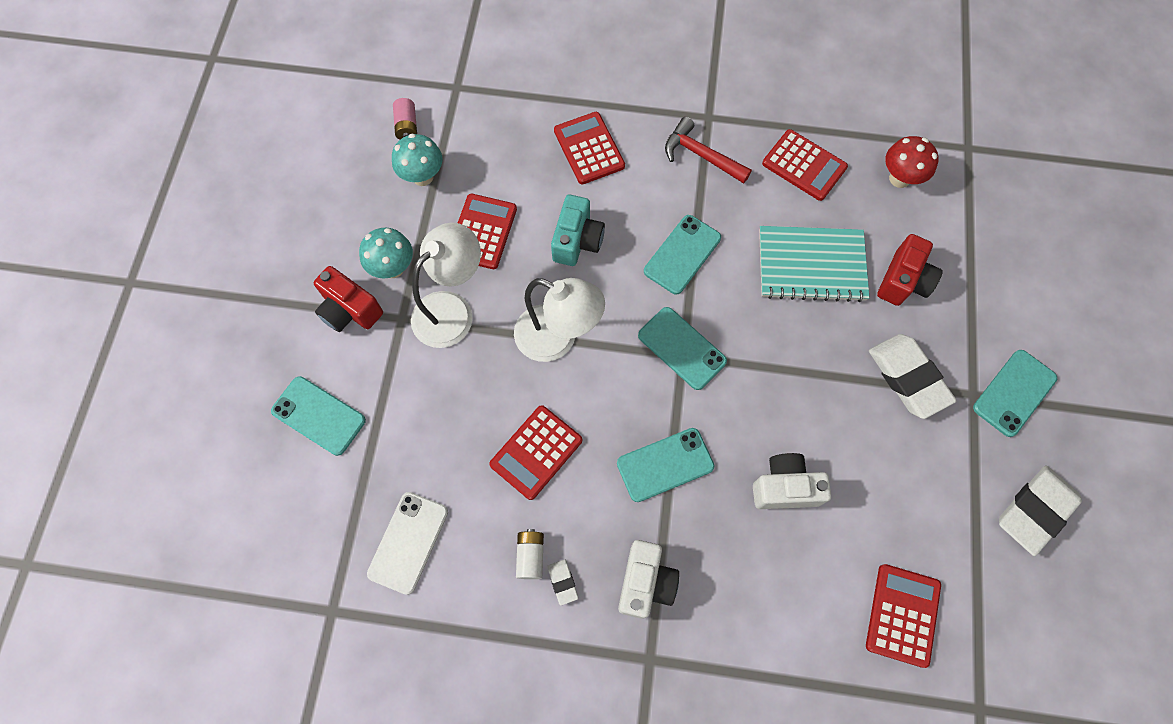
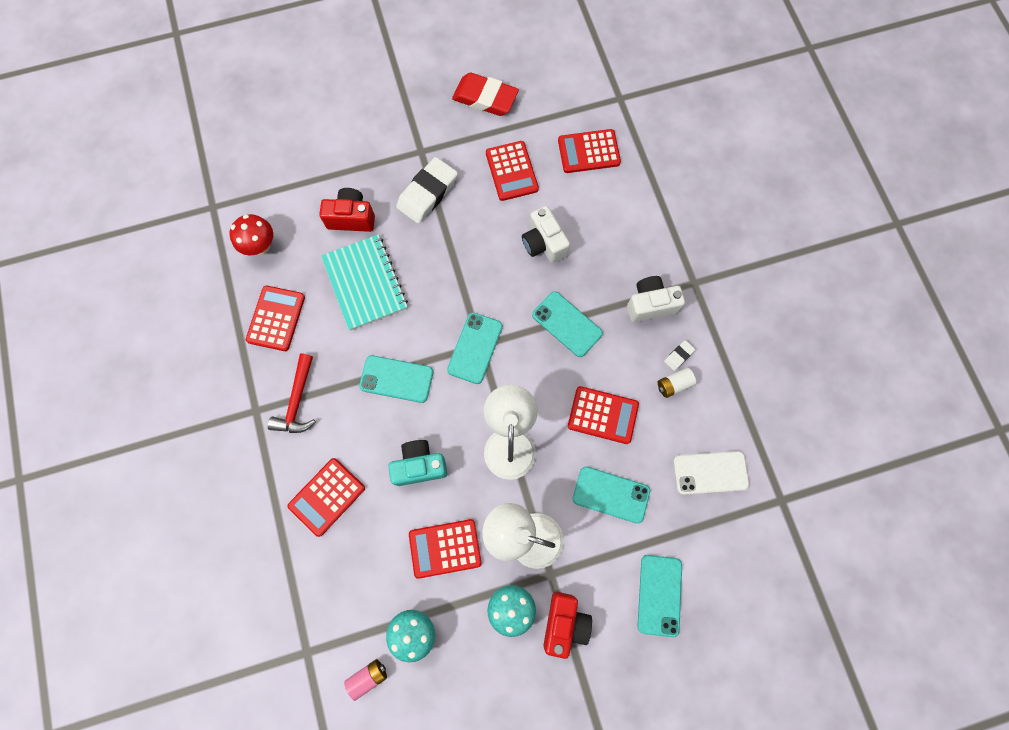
camera: 115 degrees left, 5 degrees up
(905, 495) = (511, 171): none -> red calculator
(1014, 393) = (408, 128): turquoise phone -> turquoise phone (611, 494)
(1035, 511) = (485, 98): white eraser -> red eraser

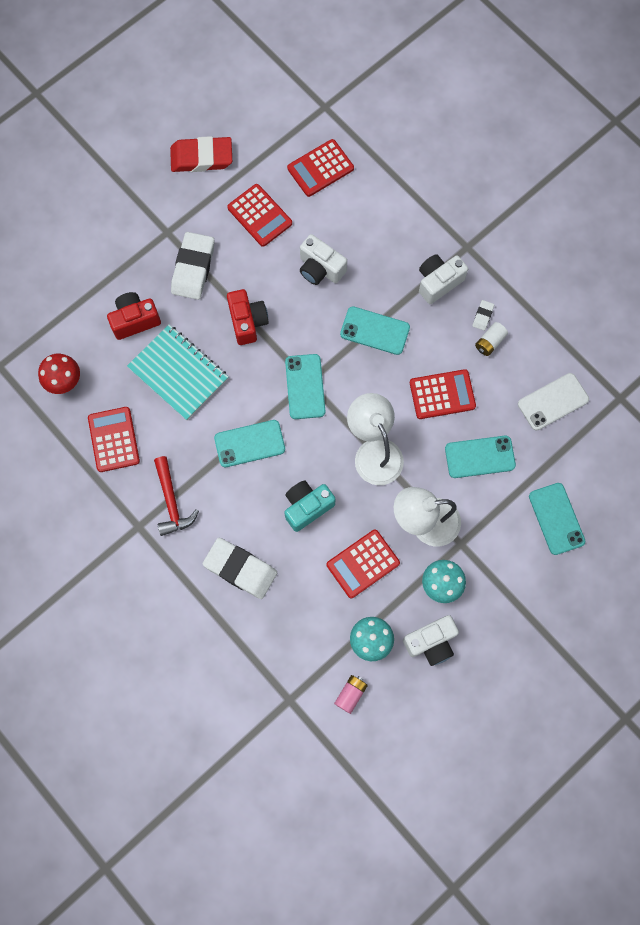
camera: 25 degrees left, 0 degrees up
(327, 497) = (240, 569): red calculator -> white eraser
(473, 662) = (431, 642): none -> white camera
(564, 622) = (490, 576): red camera -> red camera (247, 322)

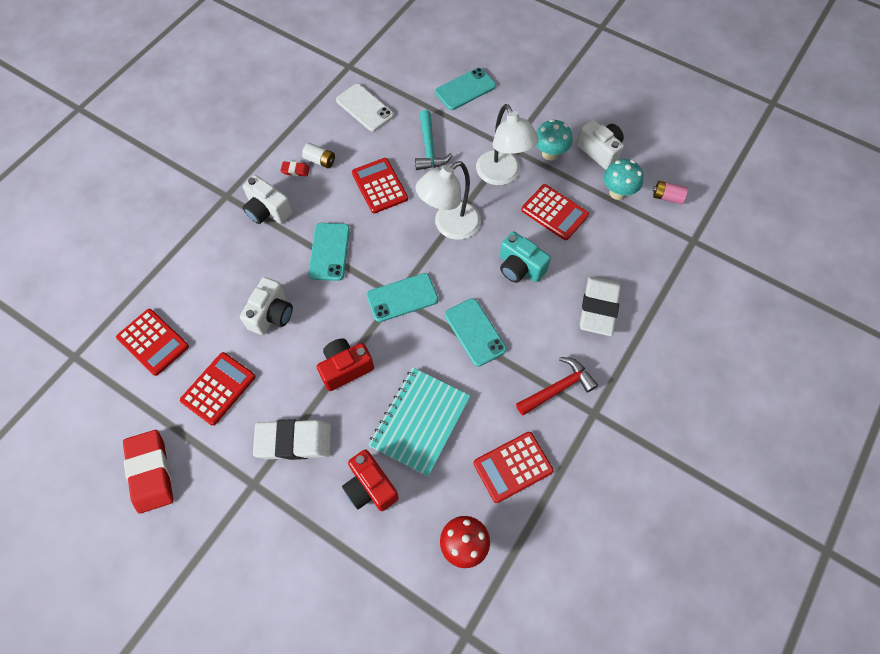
camera: 105 degrees left, 10 degrees down
(480, 457) = (429, 148): turquoise phone -> turquoise hammer
(483, 316) = (295, 170): white eraser -> red eraser

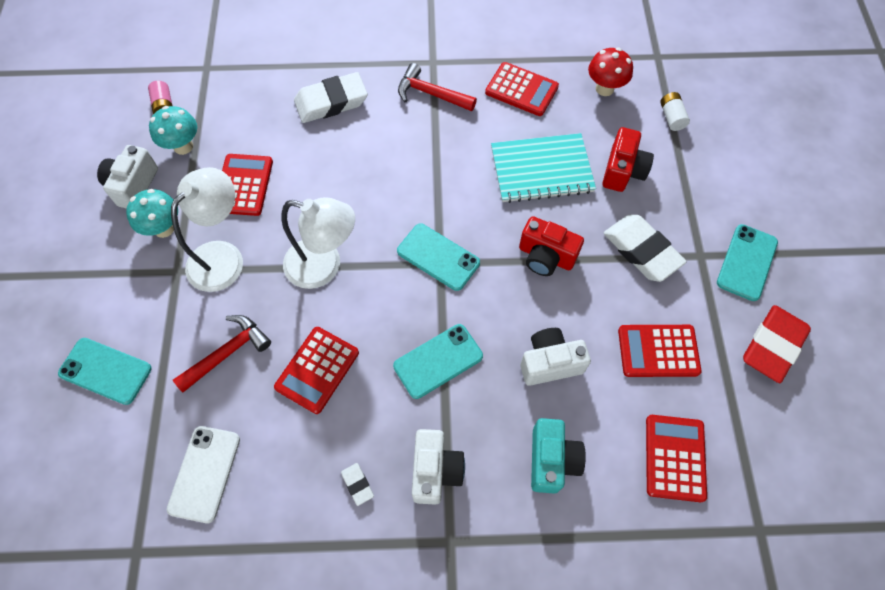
camera: 125 degrees left, 0 degrees up
(295, 170) = (357, 484): red eraser -> white eraser
(320, 160) = (324, 465): white battery -> white battery (671, 117)
(429, 148) = (228, 352): turquoise hammer -> red hammer
(475, 332) = (426, 178): turquoise phone -> turquoise phone (746, 262)
(520, 267) = (331, 180): turquoise camera -> turquoise camera (551, 460)

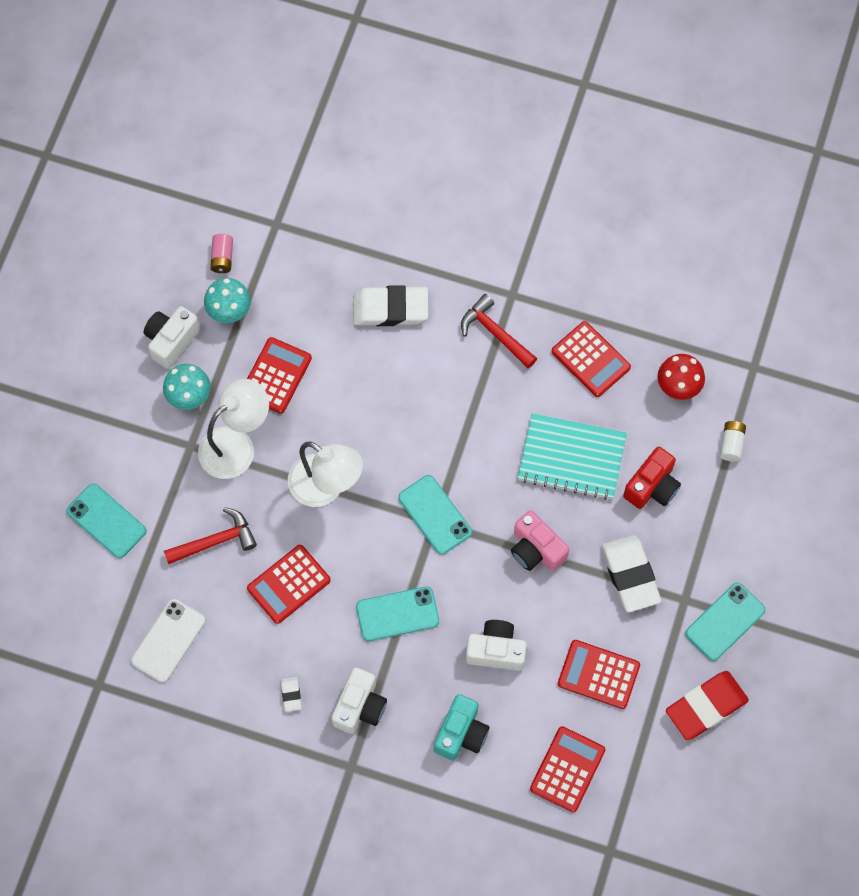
camera: 20 degrees right, 5 degrees up
(546, 256) = (536, 549): red camera -> pink camera

